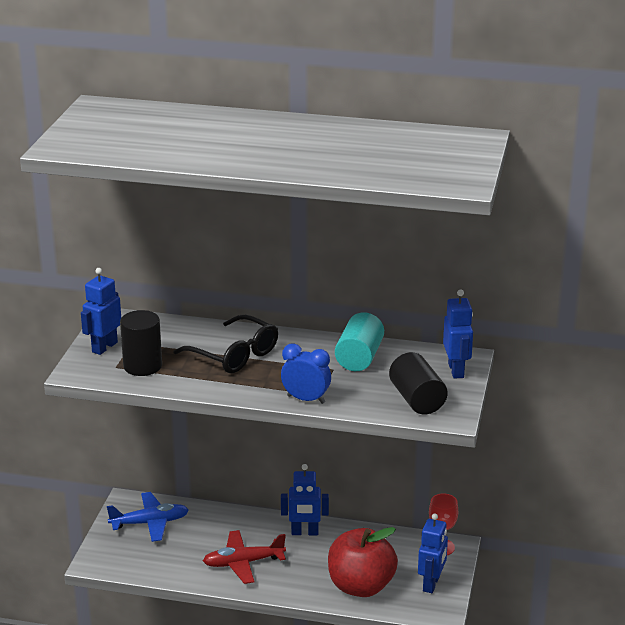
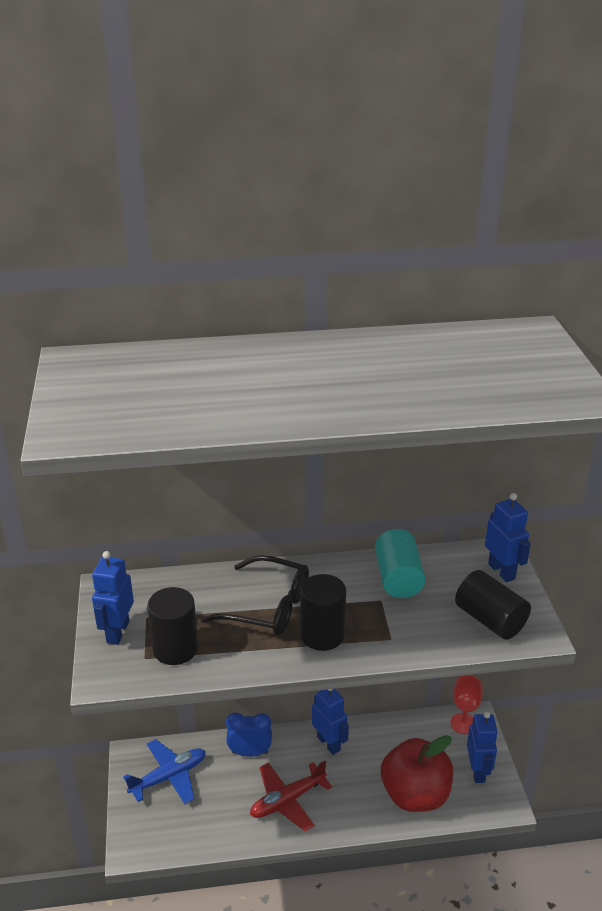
camera: 20 degrees left, 5 degrees up
(266, 381) = (322, 635): none -> black cylinder
(304, 532) = (329, 743): blue robot -> blue robot turned 105 degrees counterclockwise
(306, 399) = (379, 650): blue clock -> blue clock (250, 752)

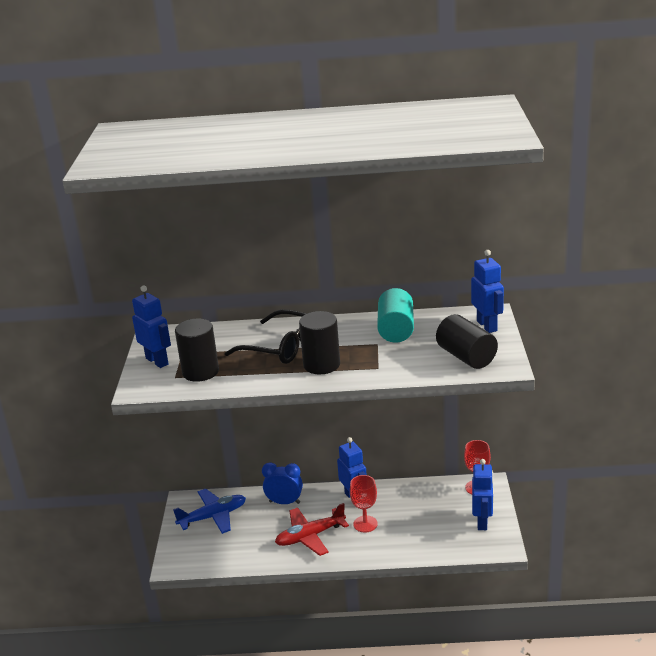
camera: 10 degrees right, 5 degrees down
(117, 632) = (157, 361): blue robot -> blue robot turned 120 degrees clockwise
(347, 780) = (365, 524): none -> red goblet
(415, 795) = (422, 536): red apple -> none

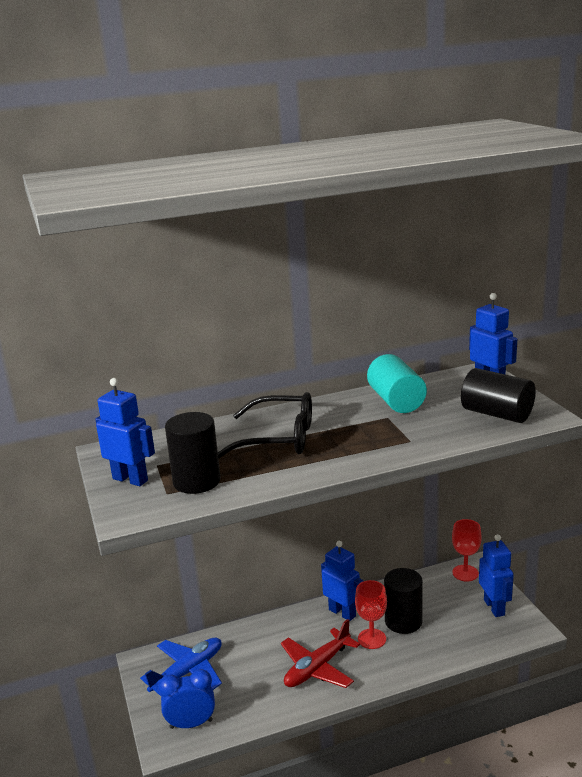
camera: 20 degrees left, 5 degrees down
(284, 502) = (265, 635): blue clock -> blue clock (191, 724)
(321, 365) = (342, 448): black cylinder -> black cylinder (403, 621)

